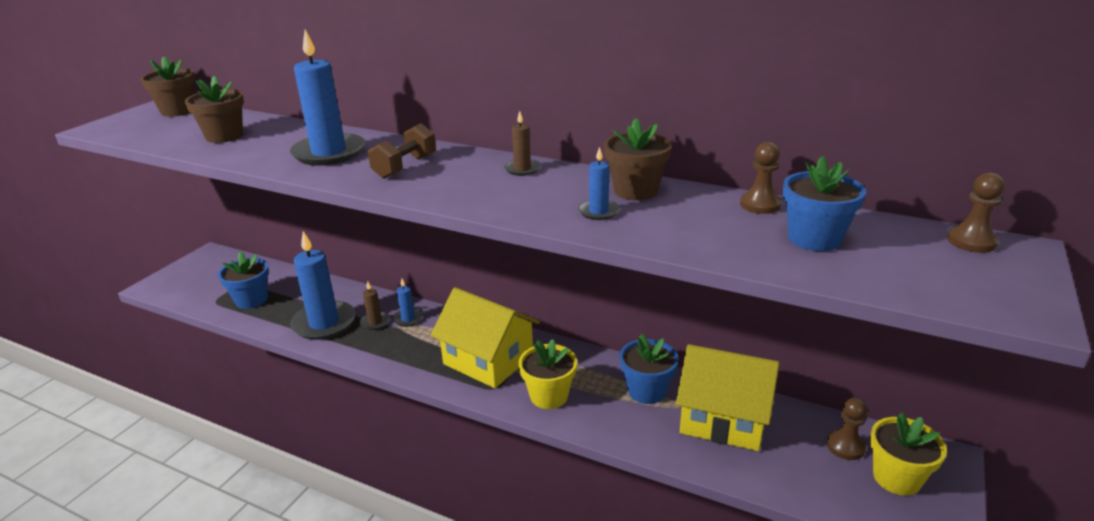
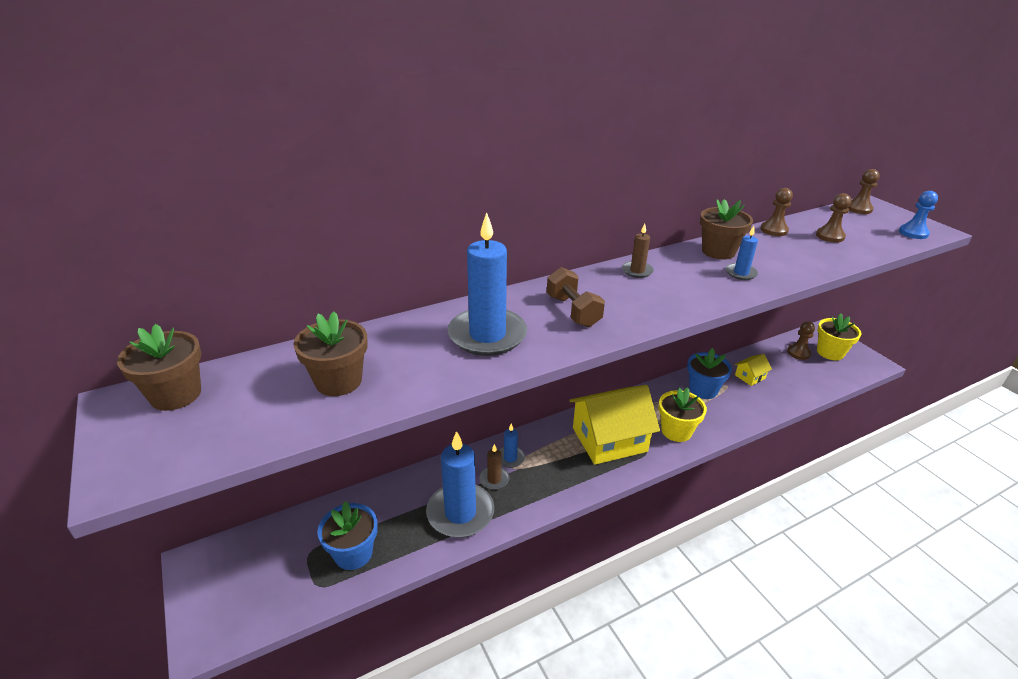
camera: 55 degrees left, 5 degrees up
(724, 418) = (750, 376): yellow house -> yellow house, size x0.43
(814, 239) = (830, 236): blue flower pot -> brown pawn
(968, 295) = (913, 233): none -> blue pawn

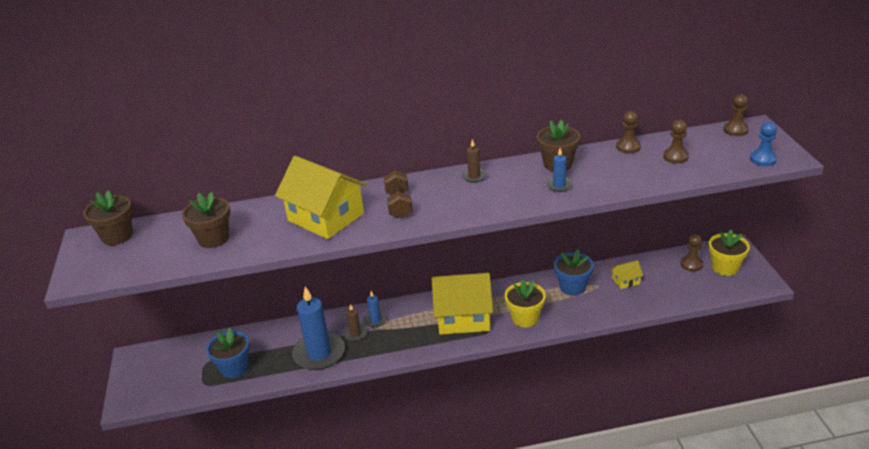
camera: 20 degrees right, 0 degrees up
(487, 335) = (326, 217): blue candle -> yellow house

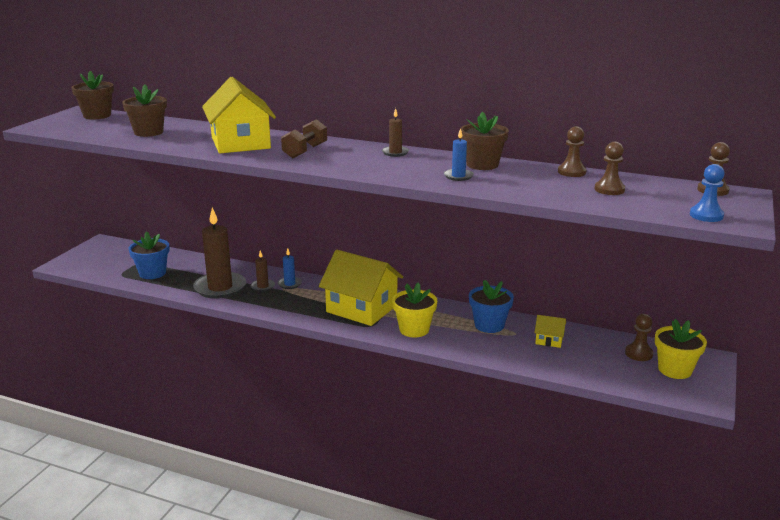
camera: 30 degrees right, 10 degrees down
(319, 353) = (220, 288): blue candle -> brown candle

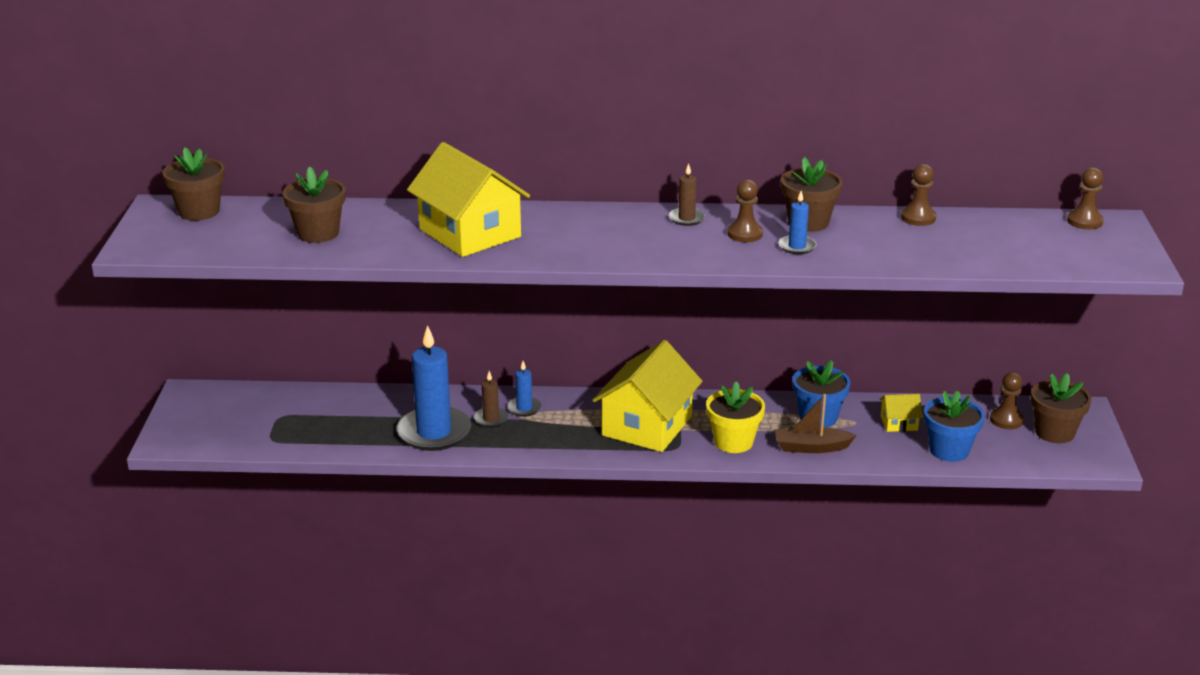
camera: 20 degrees left, 5 degrees up
(152, 273) = (316, 429): blue flower pot -> blue flower pot (949, 450)
(220, 288) = (434, 432): brown candle -> blue candle
(305, 151) = (571, 235): brown dumbbell -> none
(361, 308) = (647, 426): yellow house -> yellow house turned 75 degrees counterclockwise
(469, 344) = (811, 447): none -> brown boat
(609, 189) = (978, 239): brown pawn -> brown pawn (745, 234)
(675, 370) = (1054, 432): yellow flower pot -> brown flower pot
(706, 215) = (1101, 261): blue pawn -> none

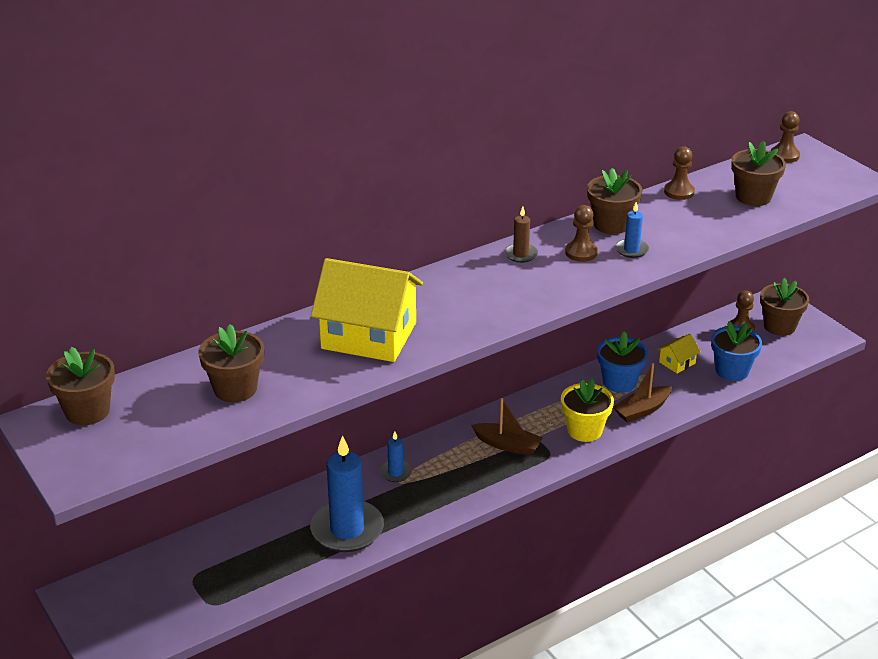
camera: 35 degrees left, 5 degrees up
(491, 419) = (380, 495): brown candle -> none
(647, 426) = (507, 445): yellow house -> brown boat
(992, 244) = (753, 197): none -> brown flower pot

